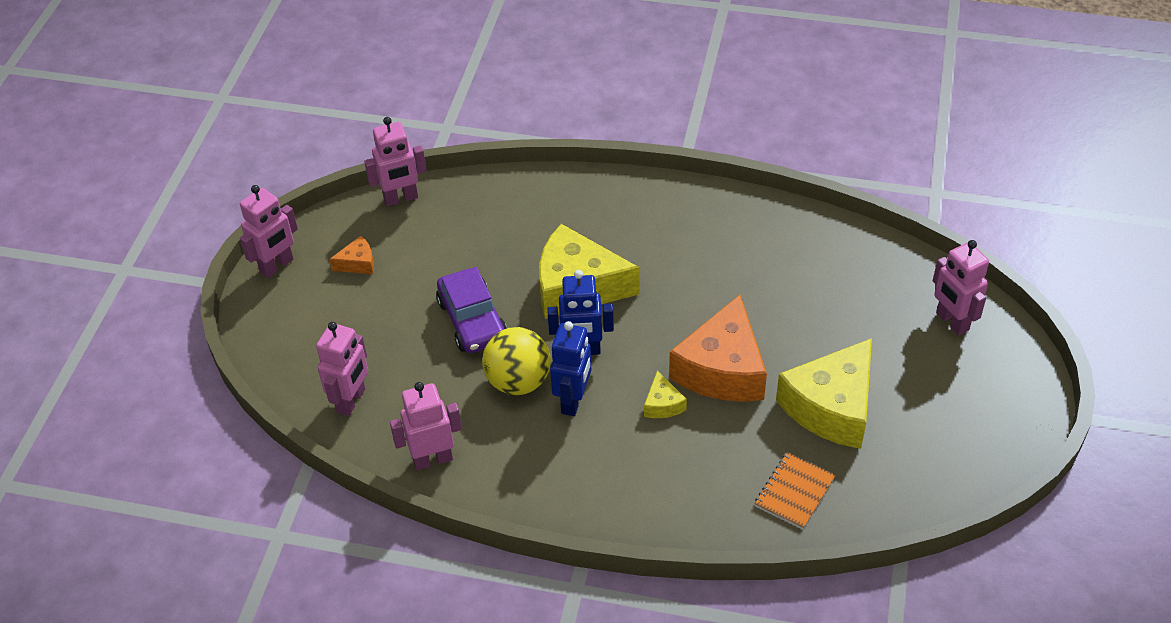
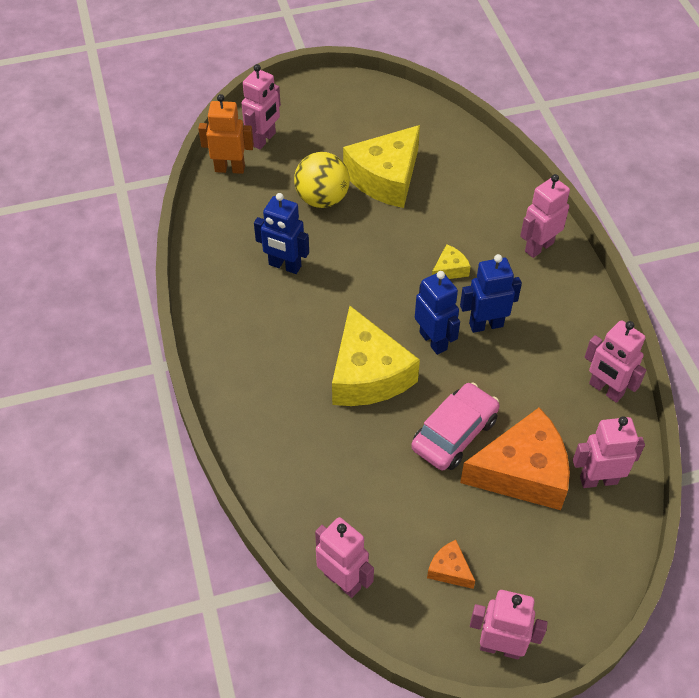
camera: 120 degrees left, 5 degrees up
(472, 321) = (454, 434): purple car -> pink car
(518, 381) = (493, 369): yellow ball -> yellow ball (322, 199)
(645, 500) = (538, 247): none -> pink robot
(722, 369) = (392, 247): orange cheese -> orange cheese (522, 472)
(748, 274) = (284, 266): none -> blue robot
(794, 492) = (471, 174): orange notebook -> none
(831, 407) = (386, 178): yellow cheese -> yellow cheese turned 120 degrees clockwise
(916, 278) = (230, 168): none -> orange robot

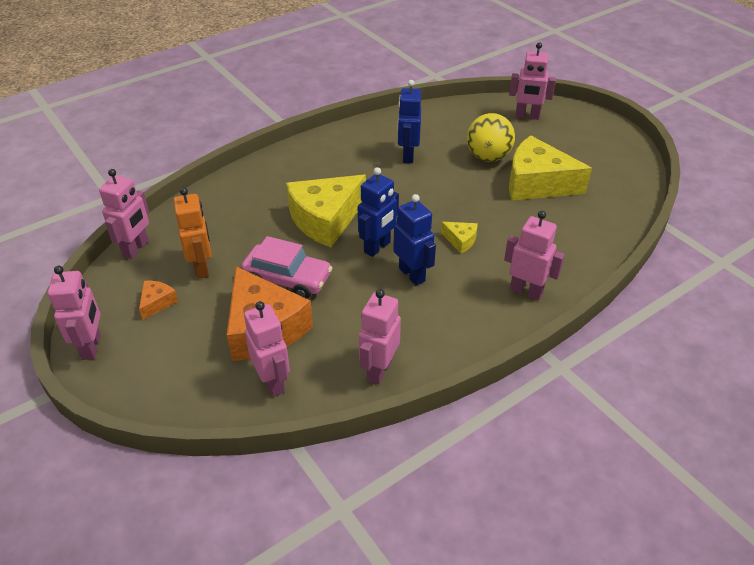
camera: 70 degrees right, 10 degrees down
(230, 168) = (485, 109): orange robot -> orange robot (202, 267)

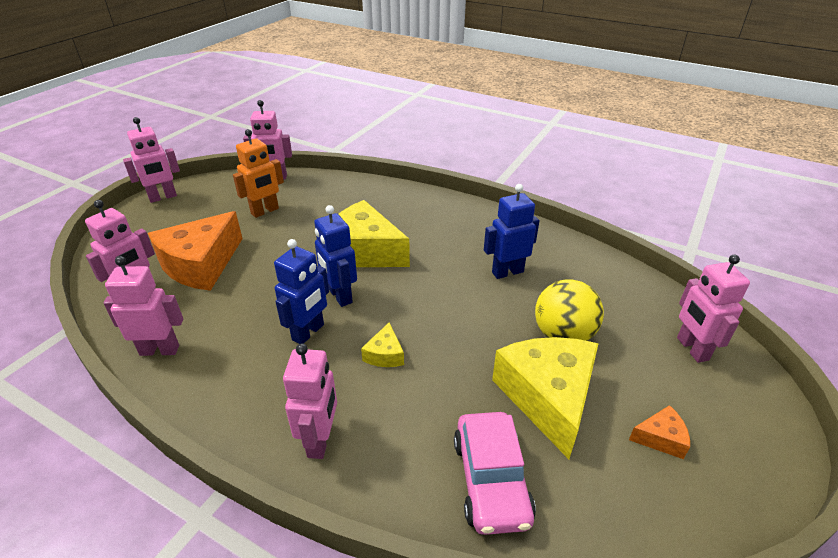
camera: 65 degrees right, 5 degrees down
(157, 303) = (216, 206): orange cheese -> orange cheese (660, 438)
(287, 279) = (268, 257): pink car -> pink car (491, 480)
(377, 247) = (339, 296): blue robot -> blue robot turned 45 degrees clockwise

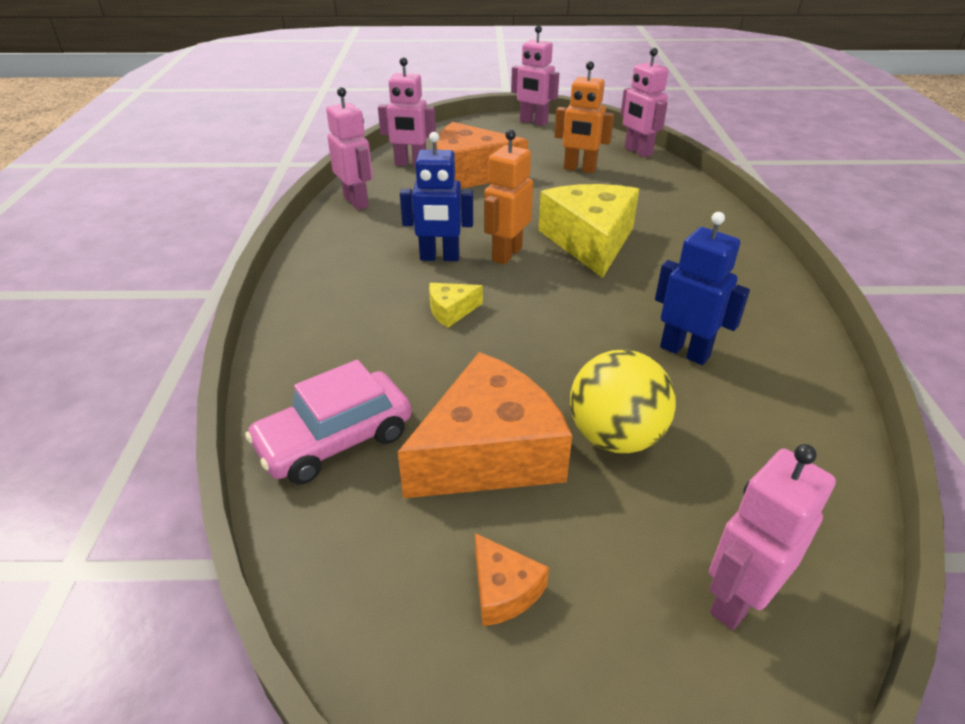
camera: 60 degrees right, 0 degrees up
(320, 440) = (317, 314): pink robot -> none
(339, 296) = (506, 254): blue robot -> orange robot
(548, 397) = (489, 453): yellow cheese -> orange cheese

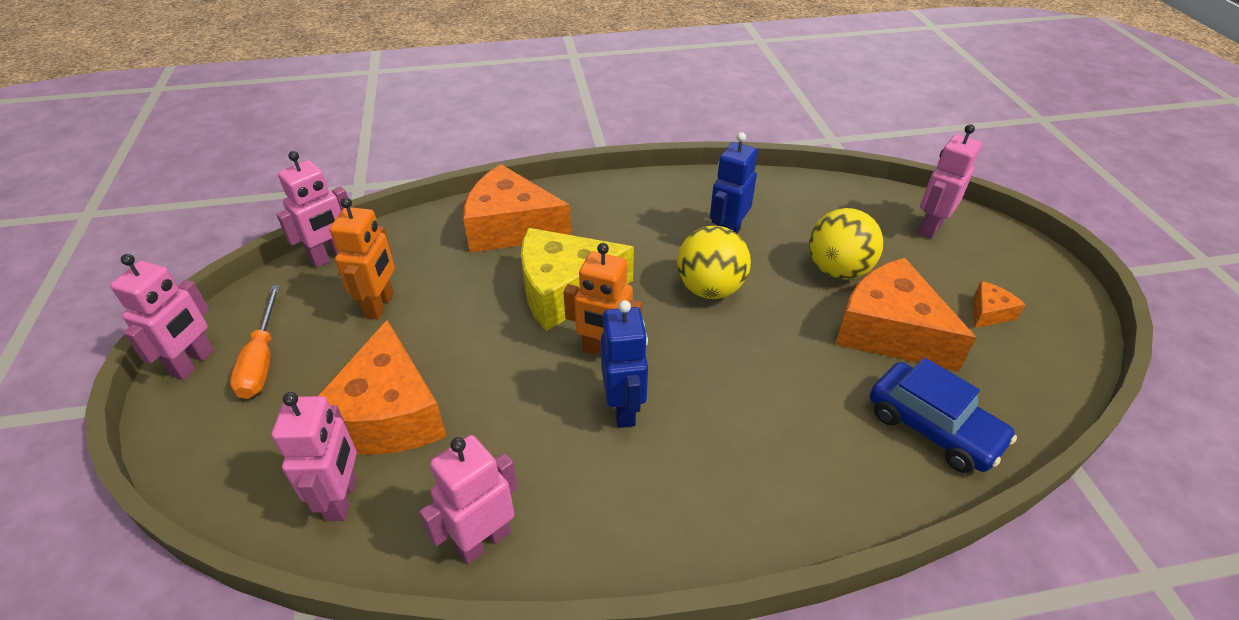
camera: 100 degrees left, 5 degrees up
(335, 440) = (933, 427): pink car -> blue car
(451, 311) = (723, 381): yellow cheese -> none
(531, 138) = (262, 359): none -> orange screwdriver
(585, 323) = (710, 289): none -> yellow ball
(685, 220) = (511, 227): none -> orange cheese
(737, 600) = (930, 227): pink robot -> pink robot turned 90 degrees clockwise

